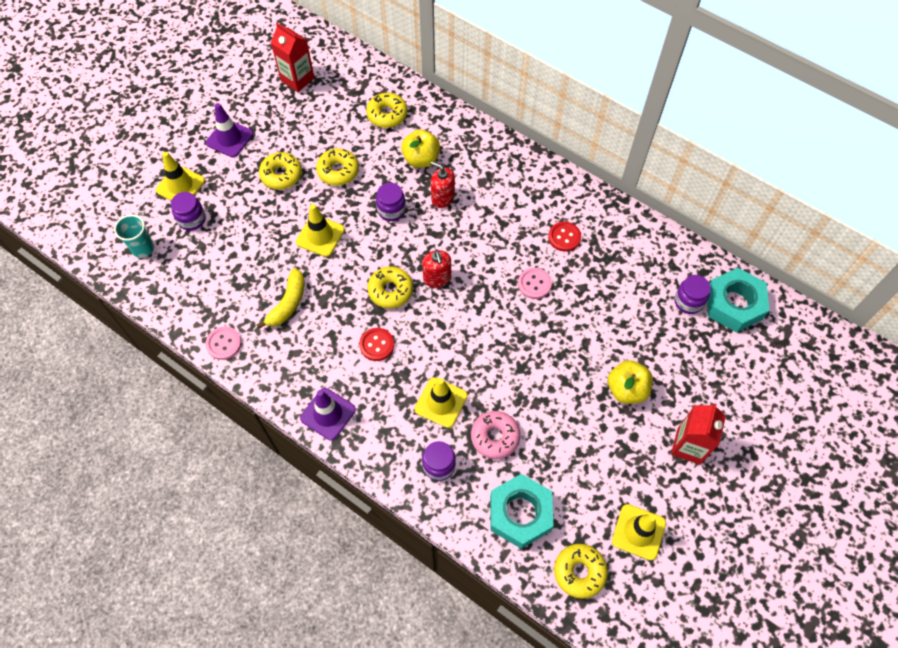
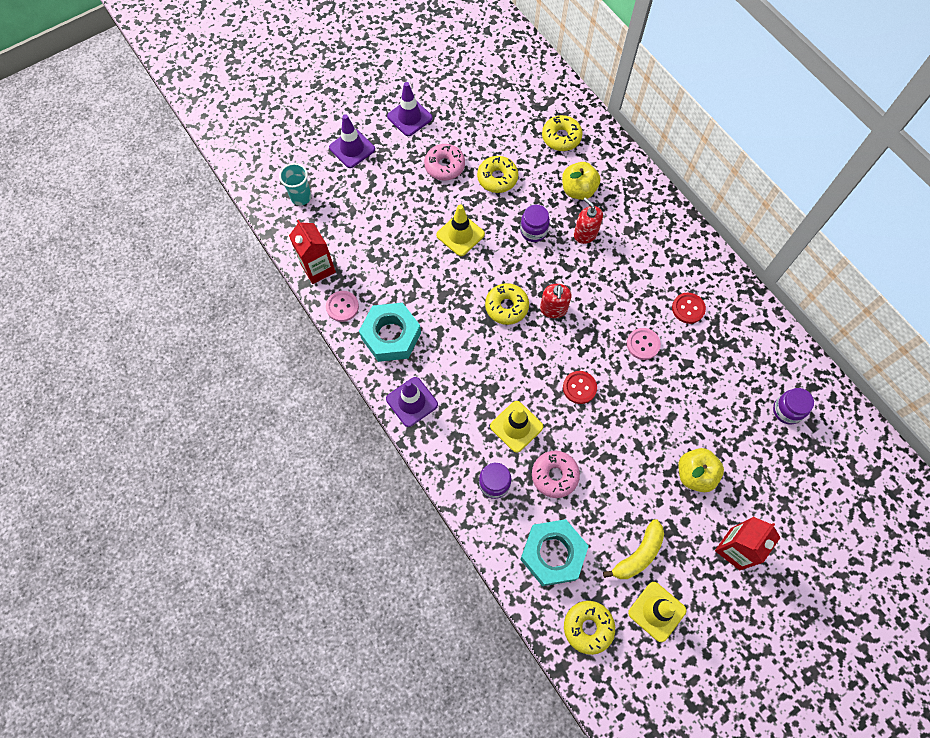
camera: 20 degrees right, 5 degrees up
(180, 185) = (352, 148): yellow traffic cone -> purple traffic cone
(192, 219) = (352, 183): purple jar -> none
(281, 175) = (444, 166): yellow donut -> pink donut
(288, 303) = (410, 288): yellow banana -> yellow banana (638, 554)
(297, 79) = (489, 78): red carton -> red carton (318, 268)
(377, 345) = (477, 353): red button -> red button (579, 388)
(734, 304) = (831, 428): turquoise nut -> turquoise nut (391, 336)

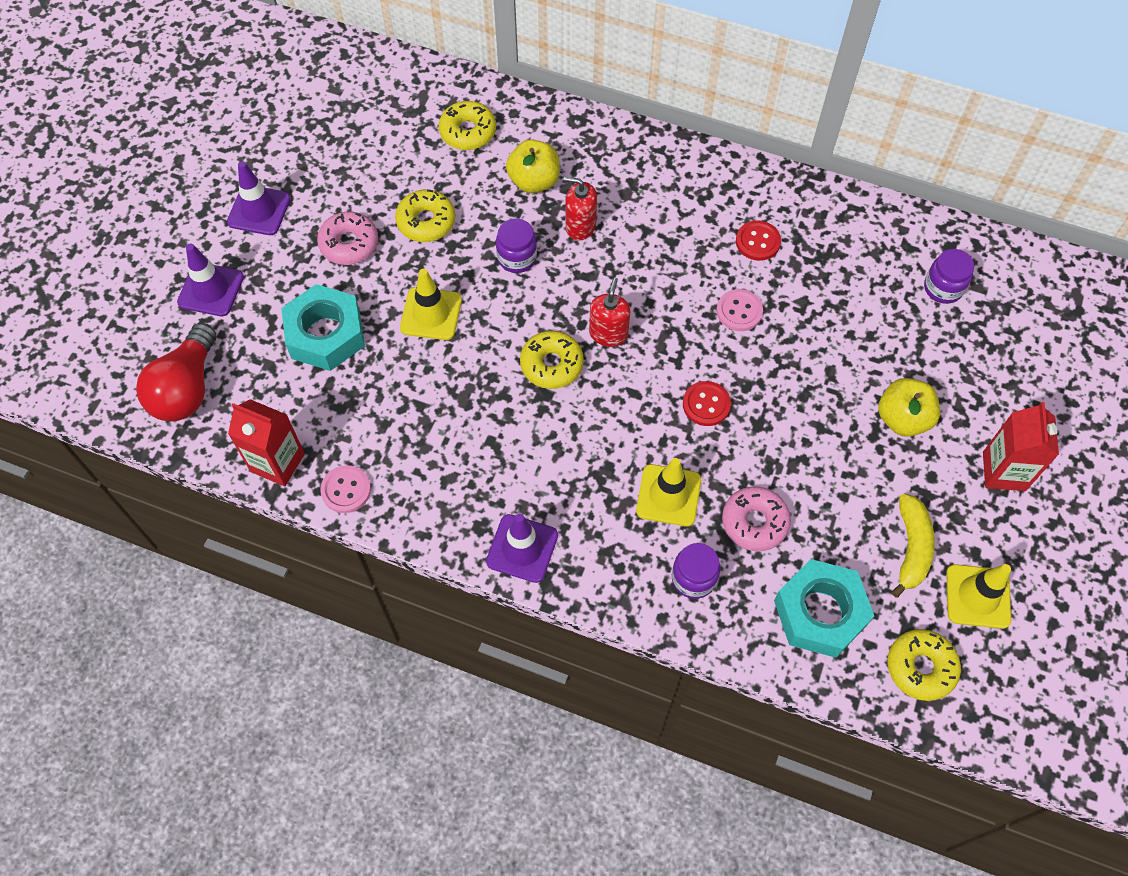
camera: 35 degrees left, 5 degrees down
(301, 197) = (186, 388): turquoise cup -> red light bulb
(391, 336) = (436, 486): turquoise nut -> turquoise nut (325, 334)
(553, 309) = (608, 333): red soap dispenser -> red soap dispenser turned 135 degrees counterclockwise

